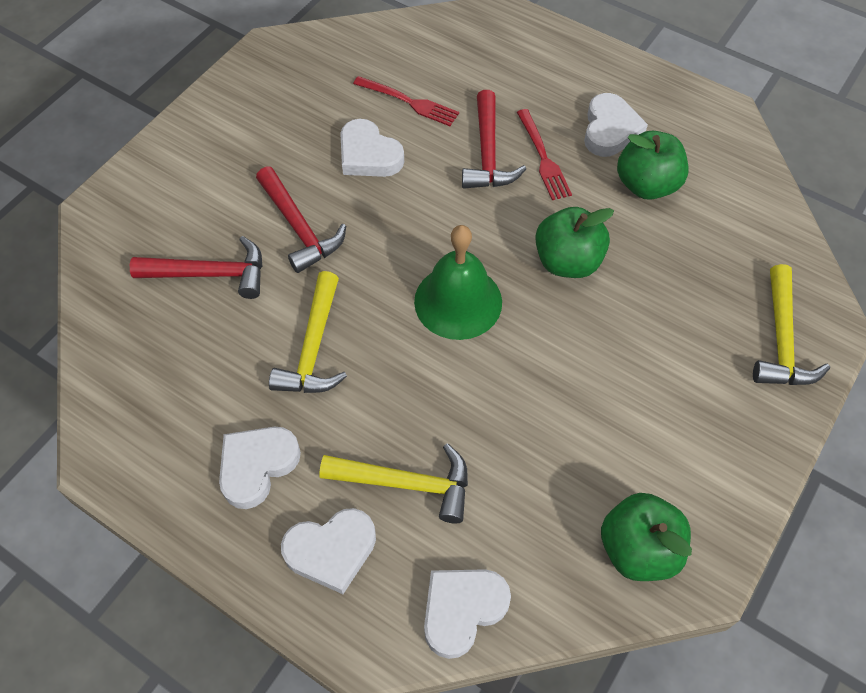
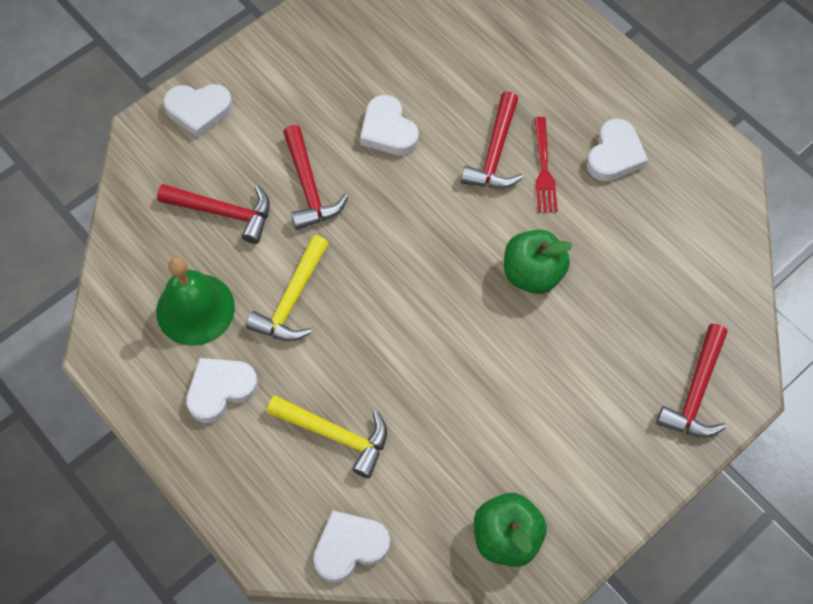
camera: 15 degrees right, 5 degrees up
(331, 551) = (261, 474): white heart -> white heart (199, 111)
(409, 102) = (440, 85): red fork -> none
(458, 301) = (425, 288): green bell -> green bell (195, 309)
(646, 185) = (629, 217): green apple -> none
(781, 340) = (695, 391): yellow hammer -> red hammer

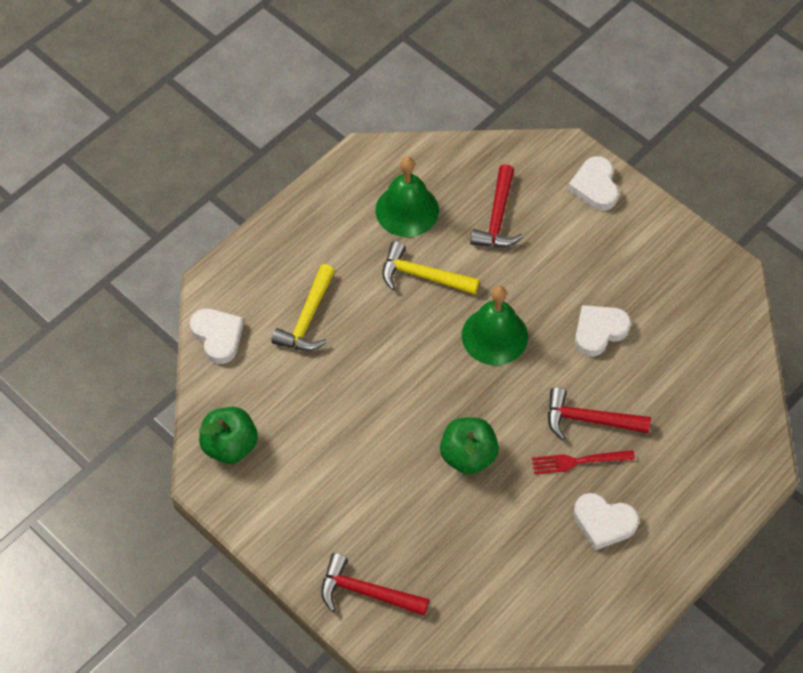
camera: 85 degrees right, 5 degrees down
(220, 390) = (339, 236): white heart -> none
(308, 187) = (531, 276): red hammer -> none
(382, 232) = (494, 336): none -> green bell

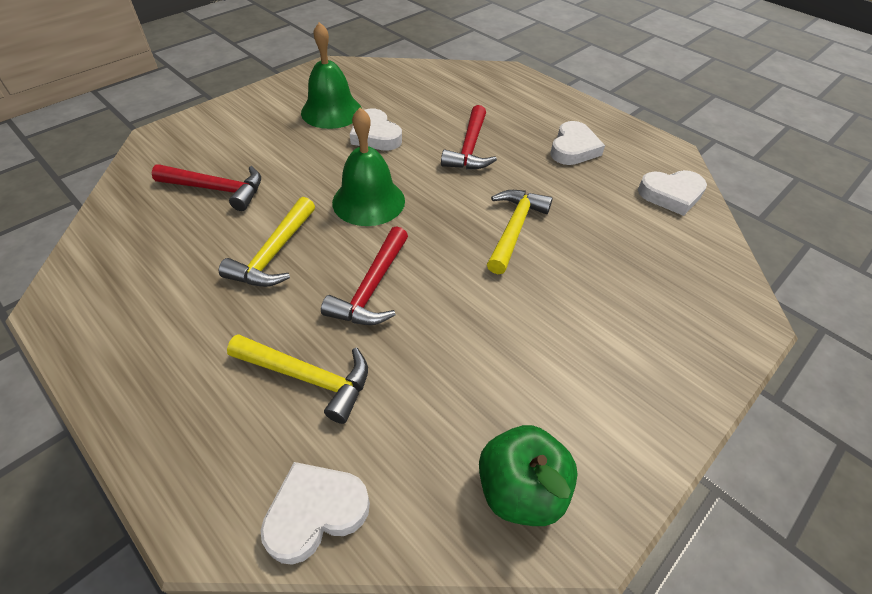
camera: 90 degrees left, 10 degrees down
(367, 592) = (702, 323): red hammer -> red hammer (372, 288)
(407, 210) = (170, 263): green bell -> green bell (331, 111)
(468, 456) = (514, 229): green apple -> yellow hammer
(578, 461) = (514, 158): red fork -> none
(595, 187) = (210, 125): white heart -> white heart (671, 195)

